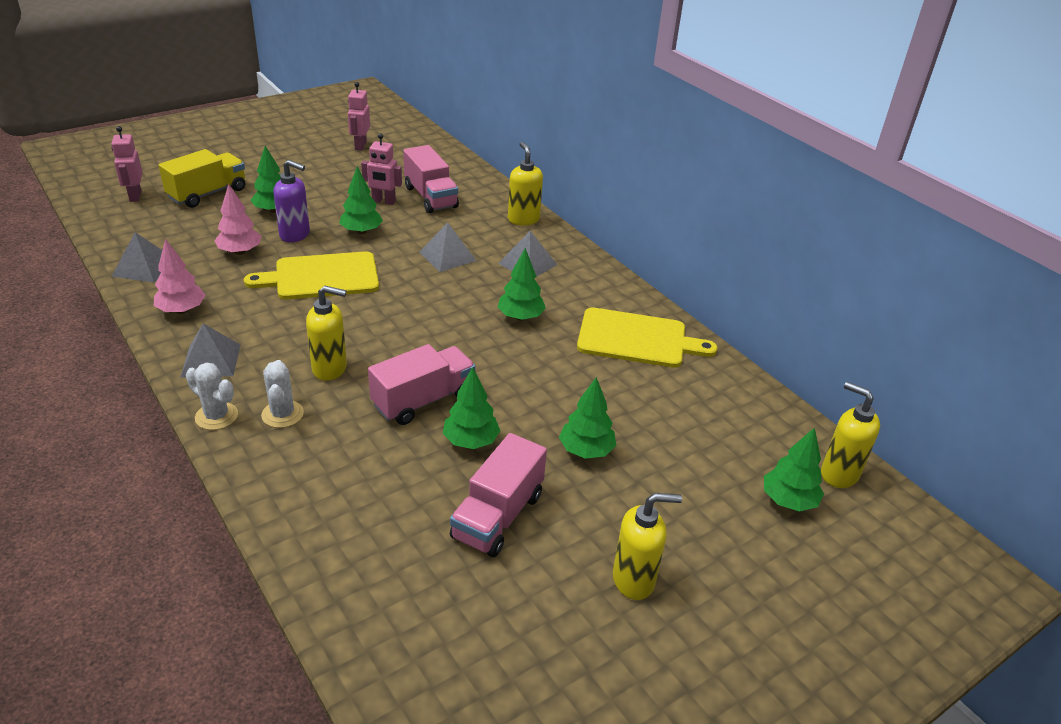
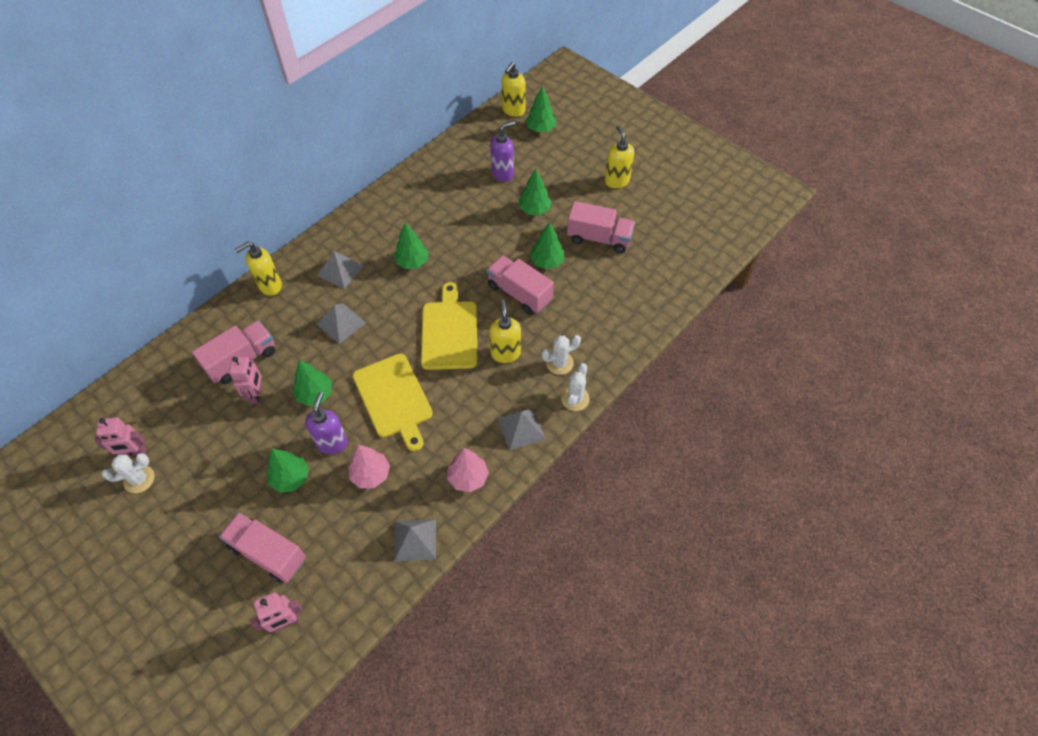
camera: 100 degrees left, 20 degrees up
(207, 194) = (268, 553): yellow truck -> pink truck
(332, 146) = (139, 479): none -> white cactus
(637, 339) = (419, 198): yellow cutting board -> yellow cutting board (449, 332)
(676, 430) = (503, 173): none -> purple soap dispenser

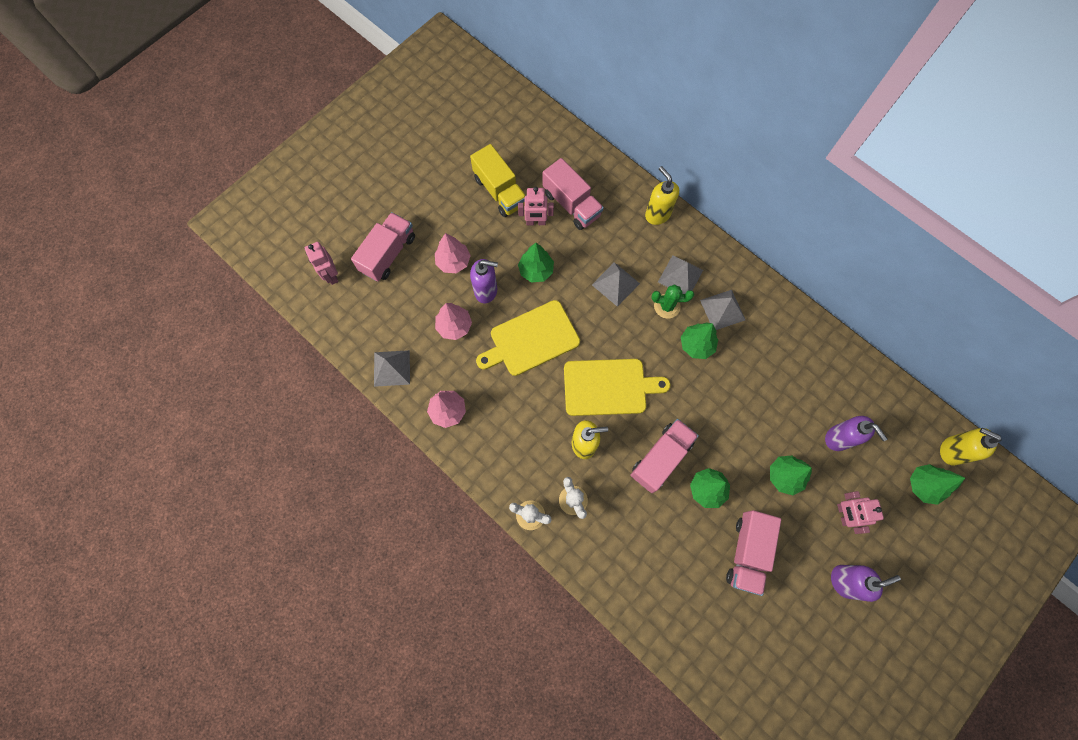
camera: 90 degrees right, 15 degrees up
(134, 453) = (480, 140): pink robot -> pink robot (843, 514)
(139, 479) = (457, 149): white cactus -> none
(209, 431) = (500, 191): none -> yellow truck
(291, 478) = (453, 262): green tree -> pink tree
(370, 282) = (667, 306): none -> green cactus
(521, 428) = (497, 460): grey pyramid -> grey pyramid (722, 310)
(616, 181) = (844, 581): yellow soap dispenser -> purple soap dispenser

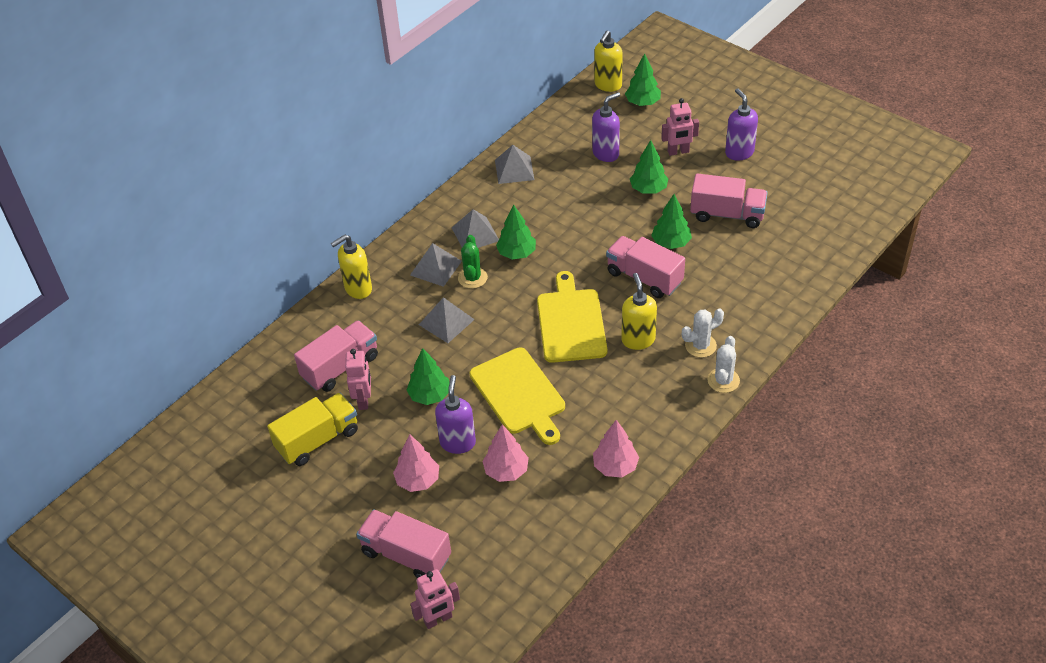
camera: 90 degrees left, 25 degrees down
(391, 368) = (566, 531): grey pyramid -> grey pyramid (514, 170)

